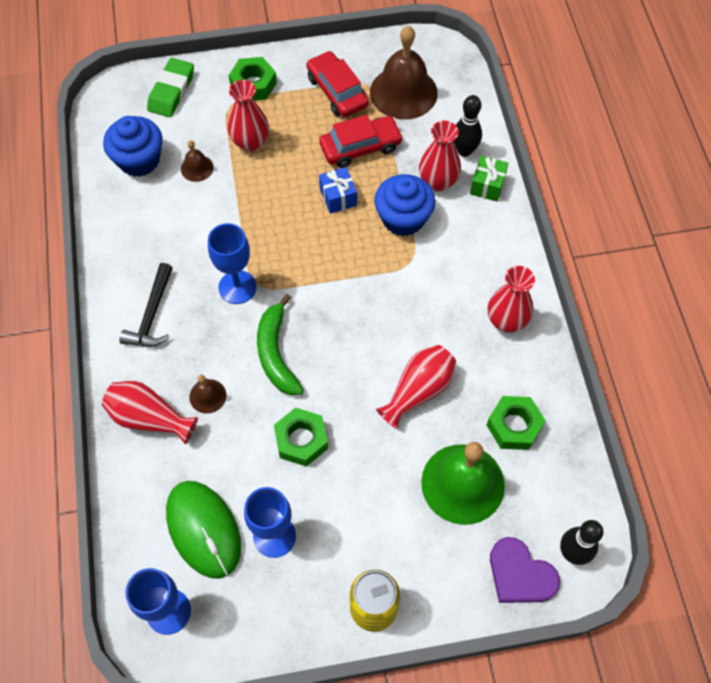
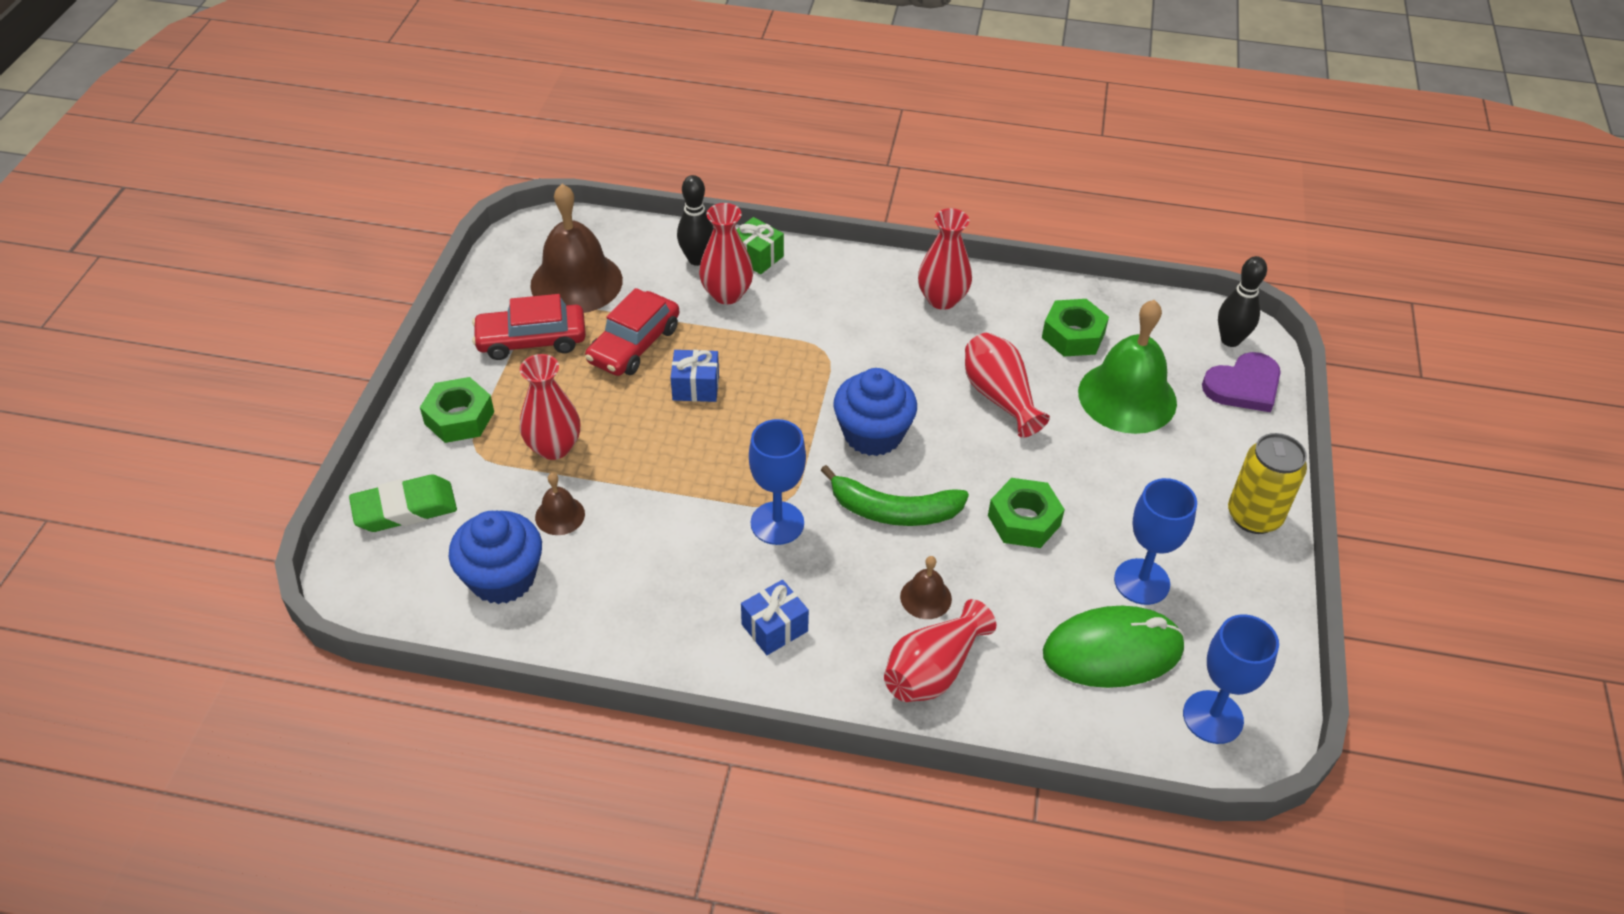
camera: 70 degrees left, 15 degrees down
(152, 315) = (774, 628): black hammer -> blue gift
(171, 91) = (405, 509): green eraser -> green eraser turned 60 degrees counterclockwise
(360, 147) = (634, 344): red car -> red car turned 150 degrees counterclockwise
(403, 218) = (761, 339): blue cupcake -> blue cupcake (873, 434)

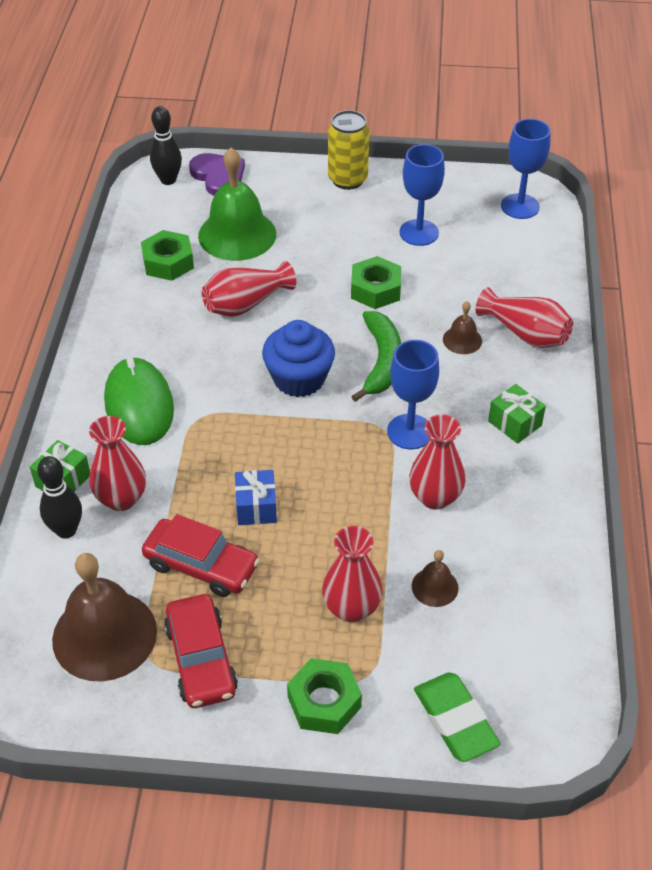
camera: 95 degrees left, 0 degrees up
(502, 578) = (516, 617): blue cupcake -> none
(774, 628) = (514, 423): blue gift -> green gift
(942, 299) = (125, 342): red vase -> red vase (435, 497)
(1112, 651) = (482, 247): green mouse -> green mouse (139, 405)

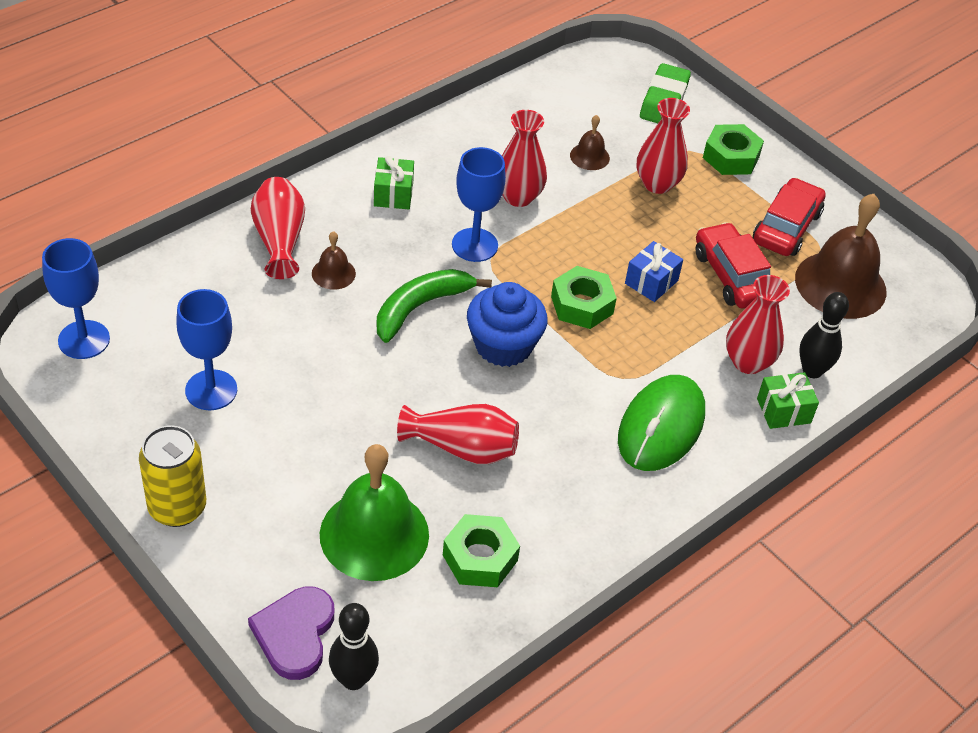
camera: 140 degrees left, 0 degrees up
(375, 289) = (333, 368): green nut -> green nut (582, 305)

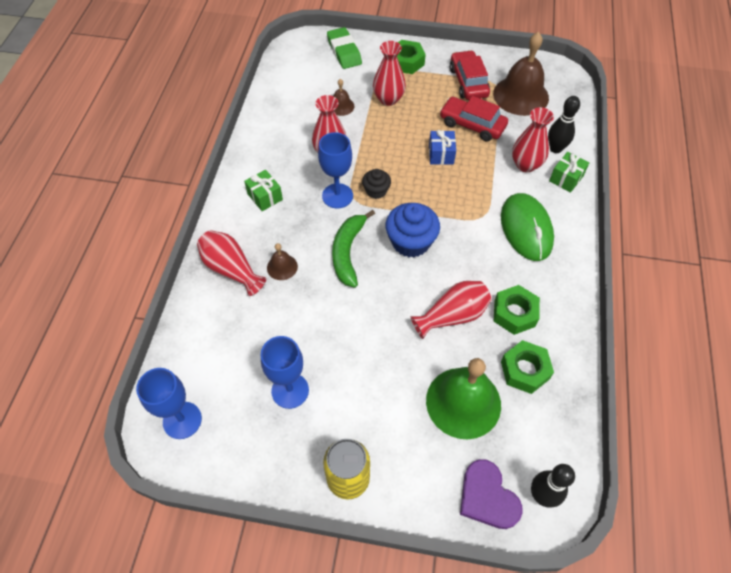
camera: 35 degrees left, 10 degrees up
(525, 269) = (376, 191): none -> black cupcake
(582, 305) = (423, 191): green nut -> green nut (514, 313)

